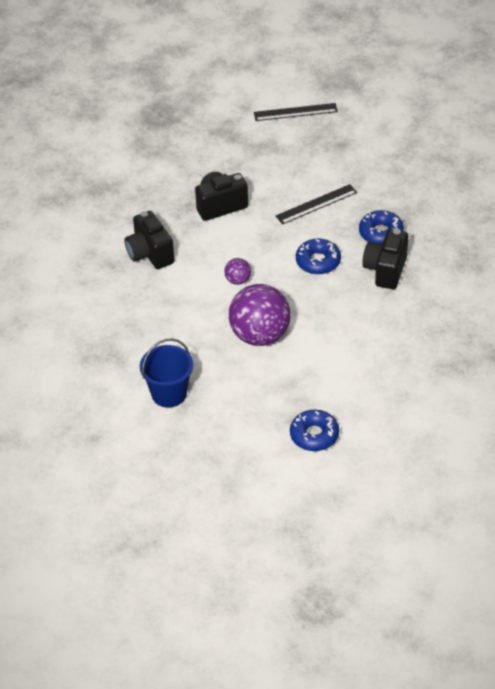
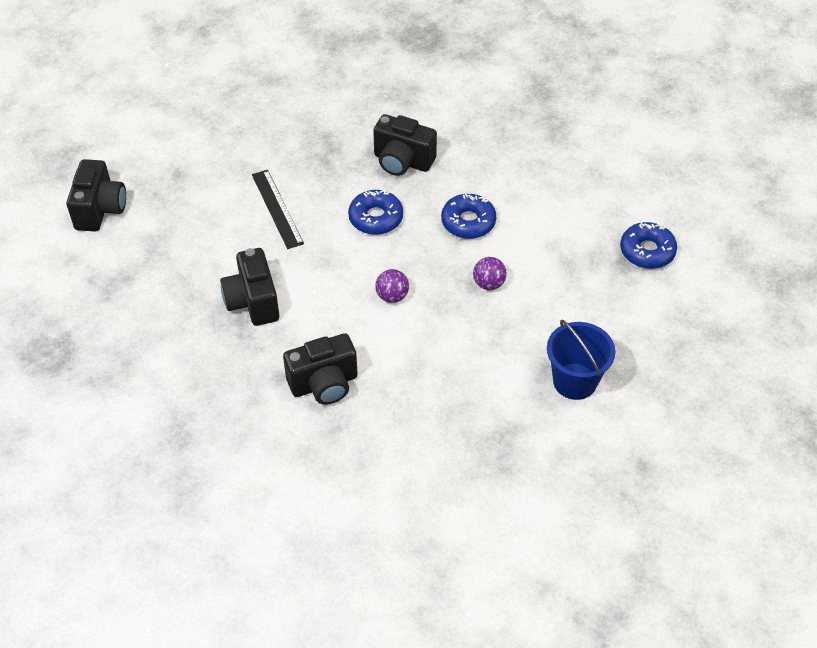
camera: 85 degrees left, 5 degrees up
(260, 335) = (488, 283): purple ball -> purple ball, size x0.44
(295, 112) = (100, 210): black ruler -> black camera
(381, 233) = (341, 158): blue donut -> blue donut (468, 222)

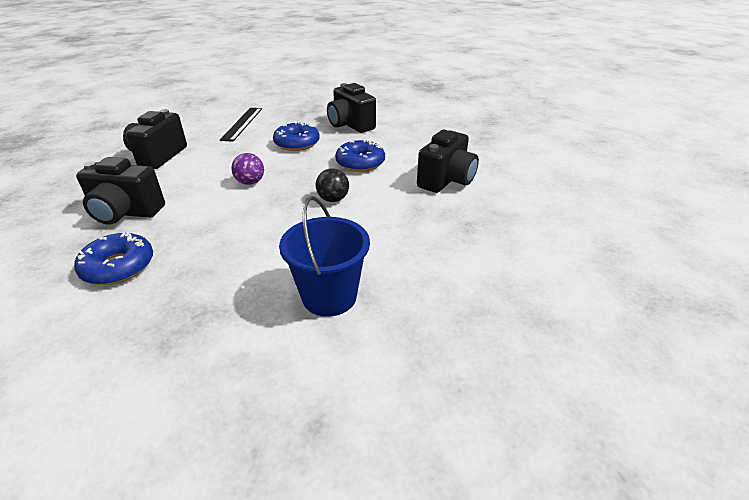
camera: 30 degrees right, 15 degrees down
(100, 210) = (150, 100): black camera -> black camera (446, 181)
(488, 283) = (333, 199): purple ball -> black ball
(647, 251) = (504, 224): blue donut -> blue donut (118, 266)

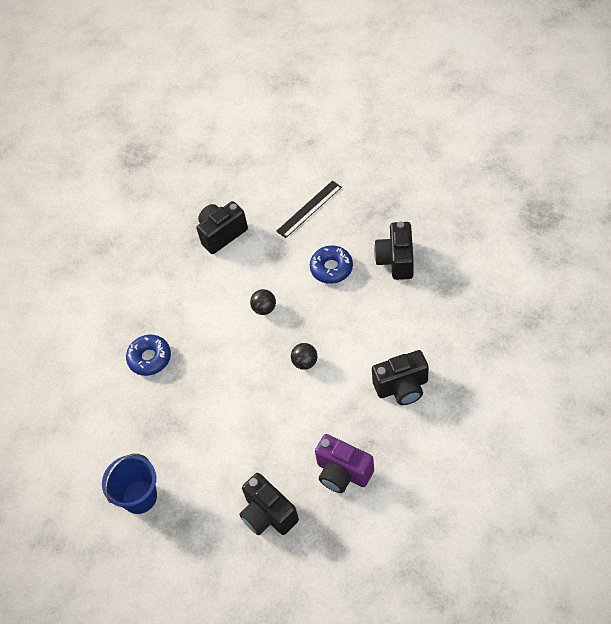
camera: 45 degrees right, 20 degrees up
(126, 213) = (173, 303): black camera -> black camera (268, 514)
(250, 182) = (264, 308): purple ball -> black ball
(329, 296) = (240, 451): blue bucket -> blue bucket (139, 497)
(360, 163) = (358, 326): blue donut -> none
(471, 257) = (343, 472): none -> purple camera

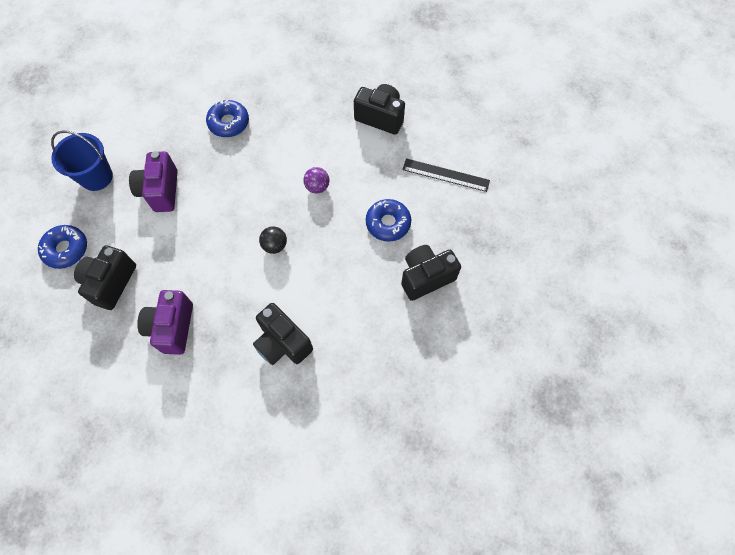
camera: 55 degrees right, 10 degrees up
(191, 441) = (161, 191): none -> purple camera
(208, 547) = (66, 249): none -> blue donut
(264, 308) = (317, 187): black ball -> purple ball

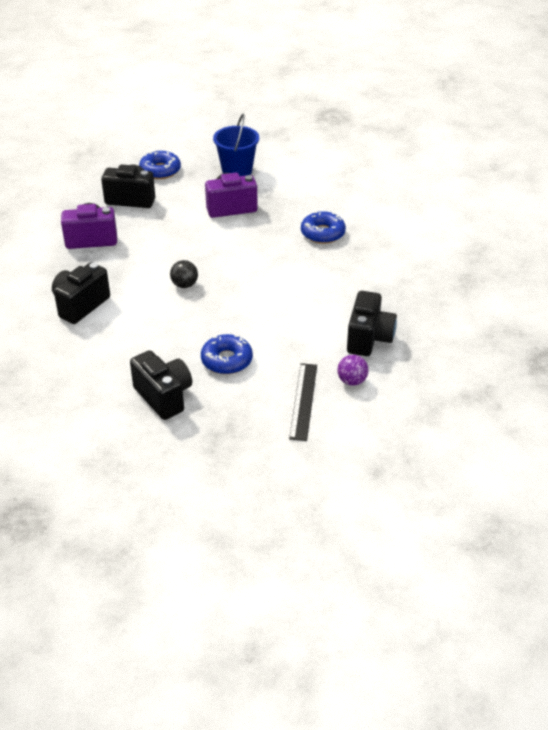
camera: 80 degrees right, 25 degrees down
(317, 187) = (260, 303): purple ball -> purple ball (352, 381)

